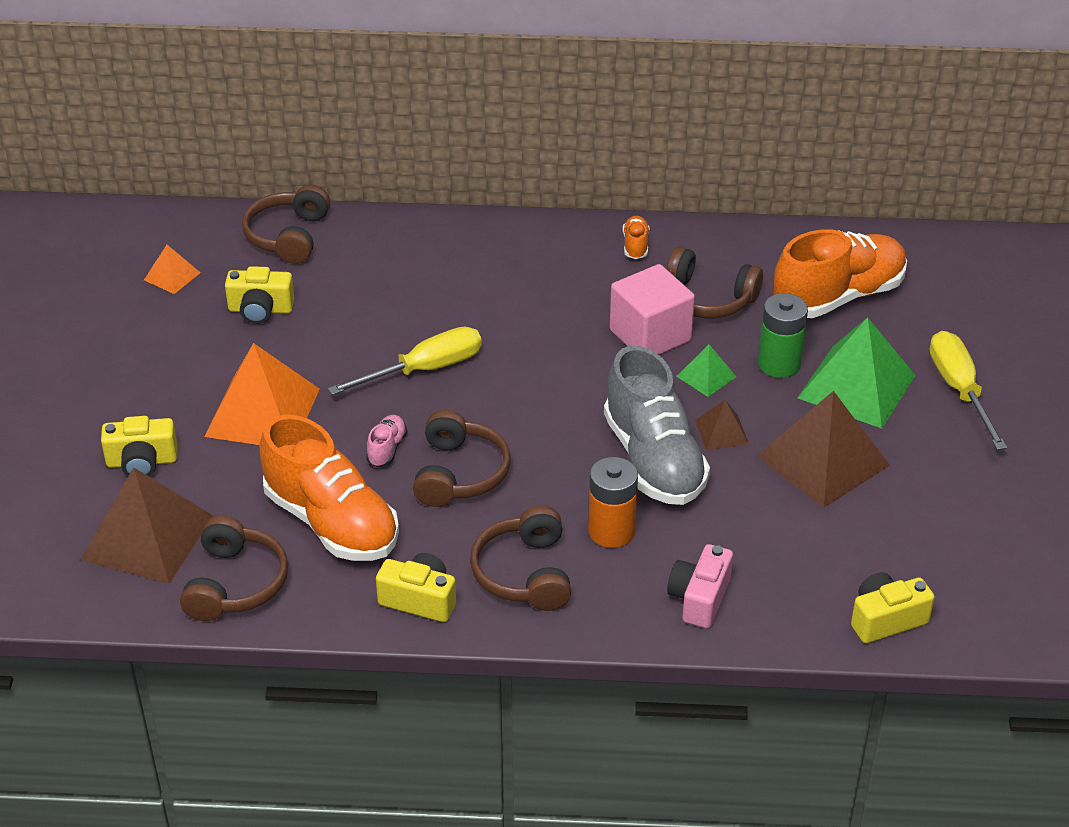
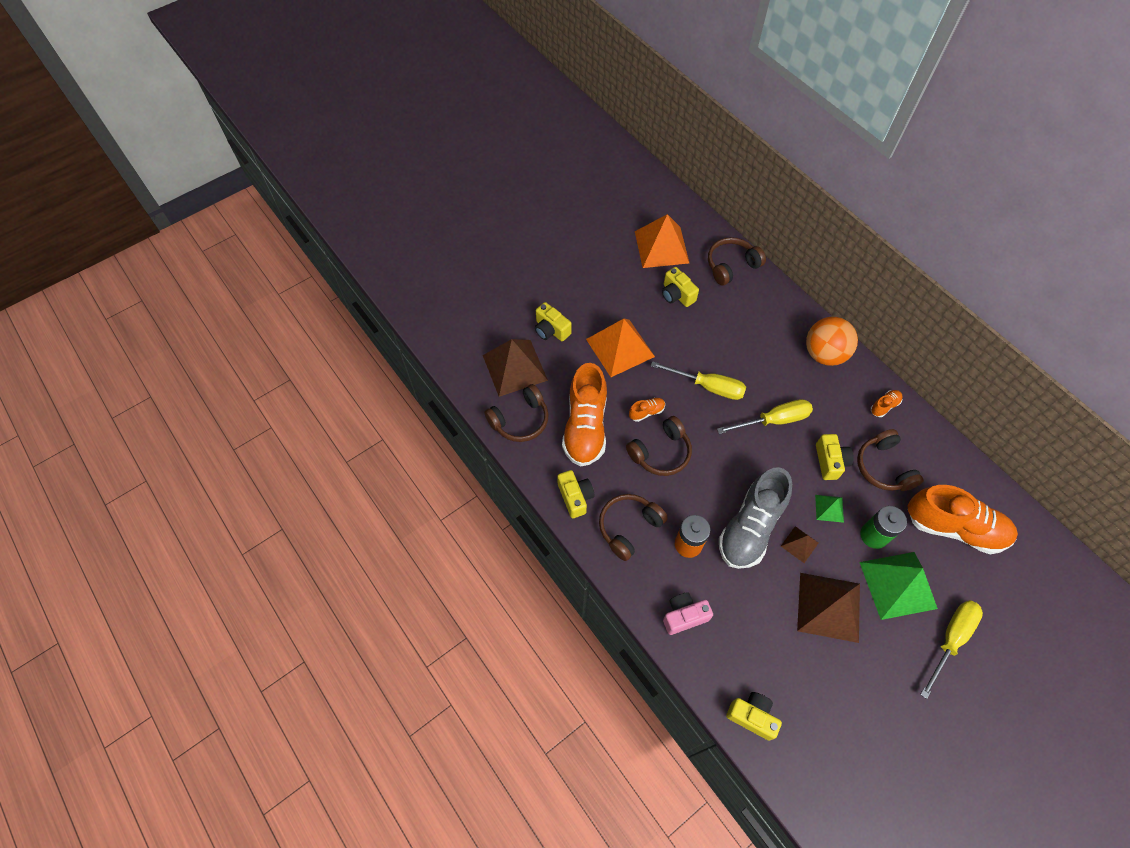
camera: 50 degrees right, 20 degrees up
(172, 276) = (661, 247): orange pyramid -> orange pyramid, size x2.09
(387, 449) = (646, 412): pink shoe -> orange shoe
(510, 245) = (824, 354): none -> orange ball
(541, 345) = (773, 420): none -> yellow screwdriver
(650, 335) = (830, 461): pink cube -> yellow camera

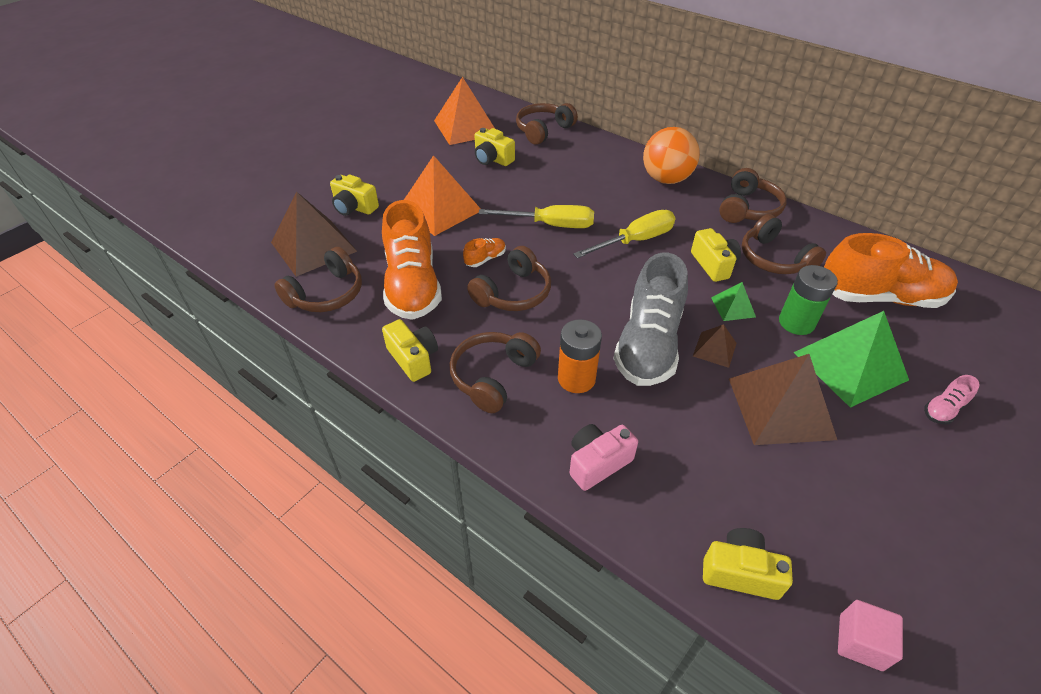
camera: 15 degrees left, 15 degrees down
(809, 779) = (860, 642): none -> pink cube
(884, 406) = (748, 209): orange shoe -> brown headphones
(950, 639) = (943, 409): yellow screwdriver -> pink shoe

